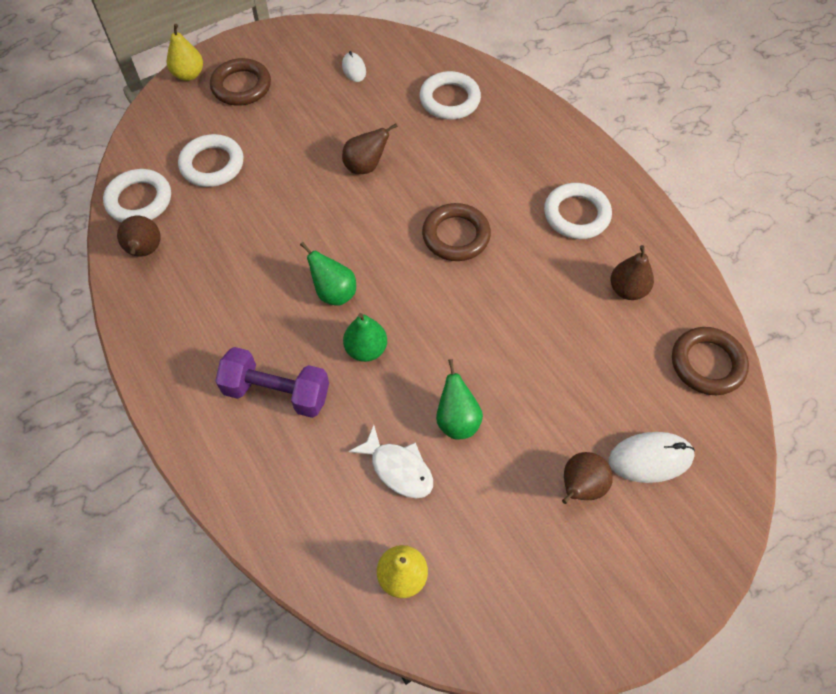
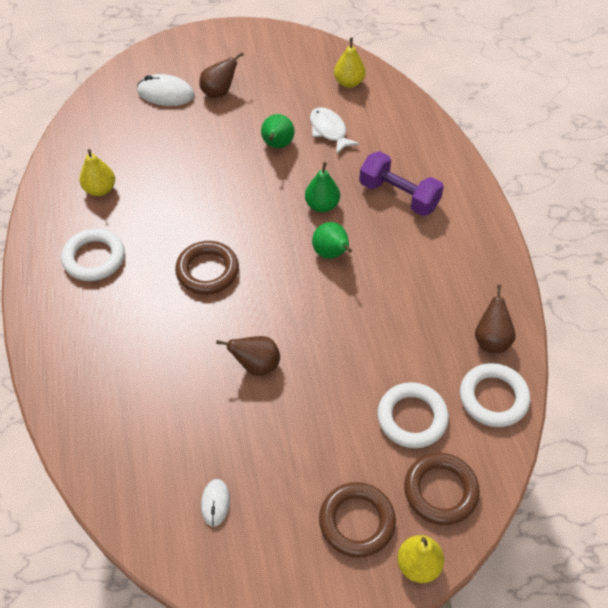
camera: 160 degrees left, 5 degrees down
(449, 100) = (131, 420): white ring -> none
(627, 290) = (100, 189): brown pear -> yellow pear
(707, 364) = (85, 130): brown ring -> brown ring (440, 491)

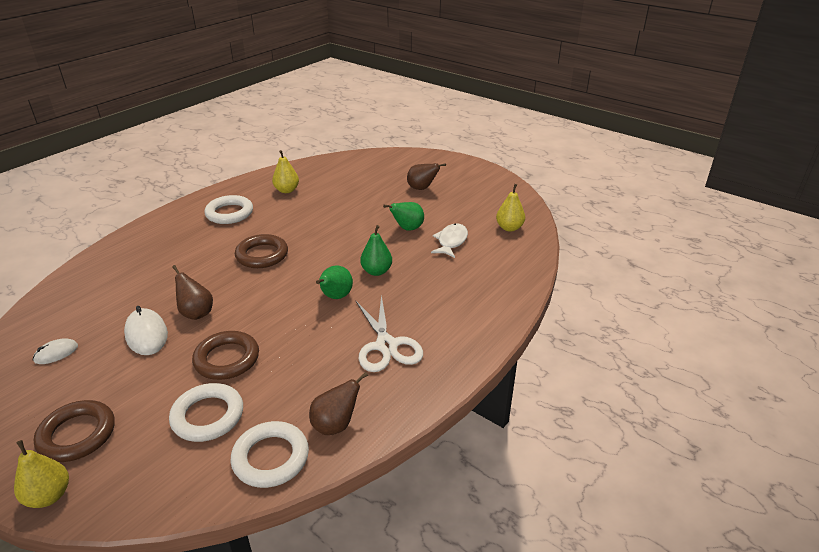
camera: 50 degrees right, 20 degrees down
(166, 94) = (393, 173): white mouse -> white mouse (146, 334)
(399, 195) = (432, 300): purple dumbbell -> none
(428, 258) = (386, 345): none -> white scissors
(440, 491) = (139, 472): brown ring -> brown ring (227, 359)

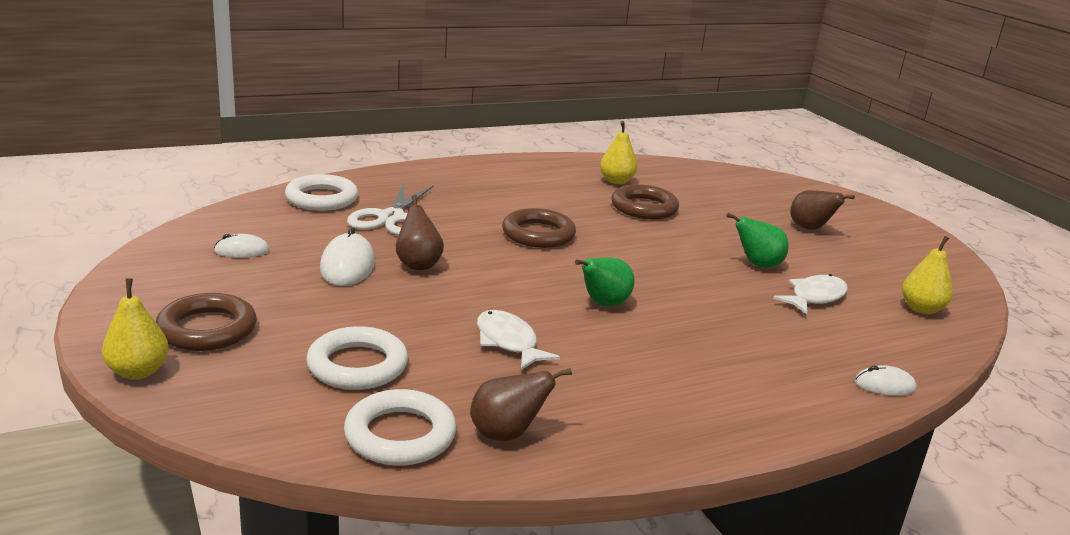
camera: 25 degrees right, 10 degrees down
(227, 359) = (420, 319): brown ring -> brown ring (644, 208)
(229, 213) = (528, 184): white ring -> white ring (322, 198)
(295, 353) = (508, 342): none -> white fish
(376, 271) = (679, 295): green pear -> none
(386, 345) = (637, 377): white scissors -> white scissors (391, 218)
(518, 292) = (884, 385): none -> white mouse

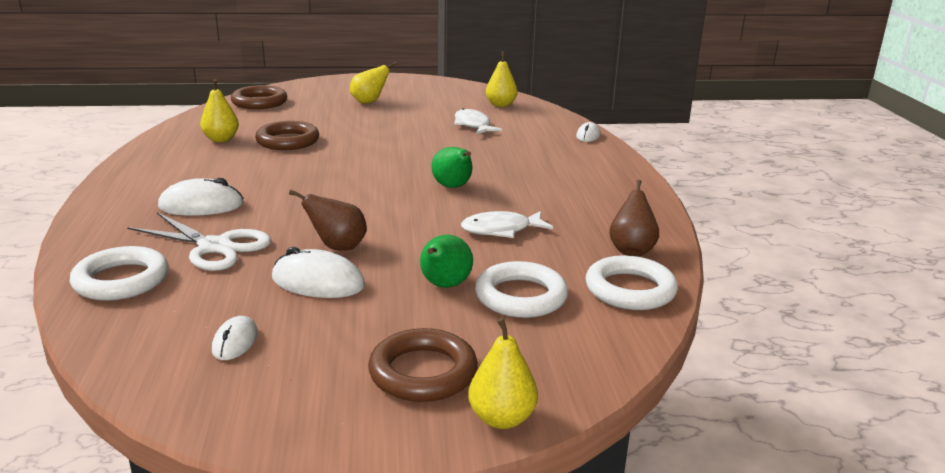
camera: 70 degrees left, 0 degrees up
(466, 199) = (201, 205): none -> white mouse
(538, 234) = (309, 188): brown ring -> brown ring (259, 102)
(757, 264) = (416, 129): green pear -> green pear (444, 286)
(810, 229) = (369, 102): brown pear -> yellow pear

